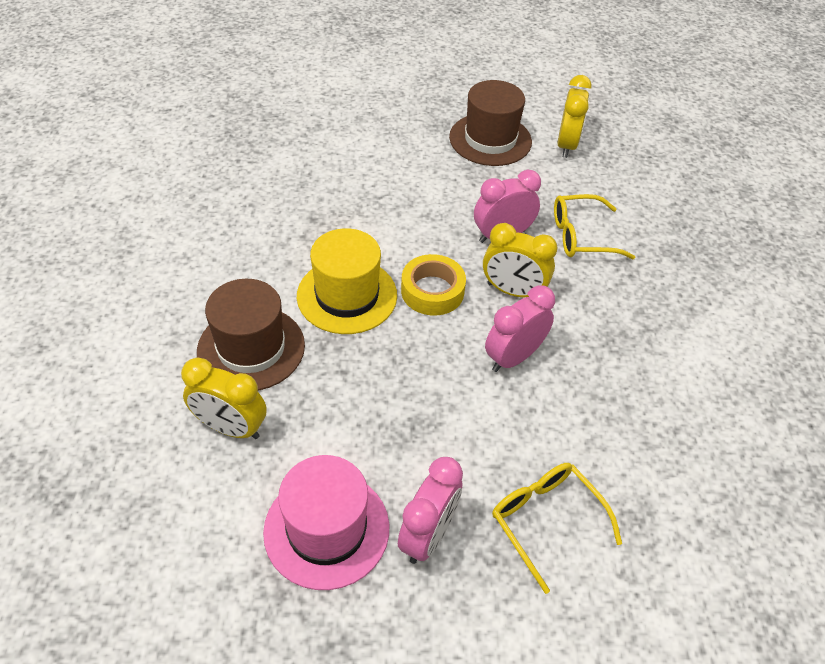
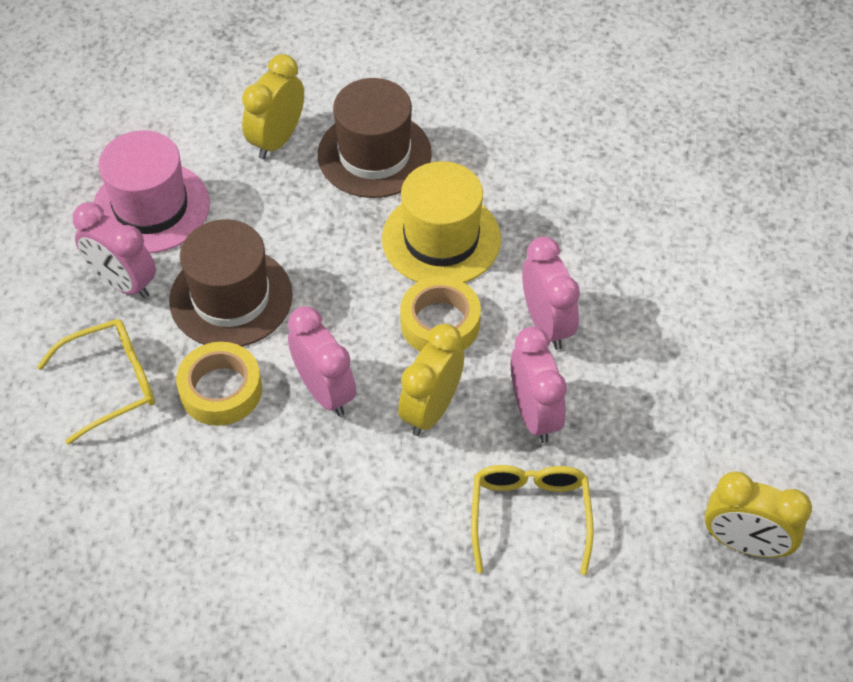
camera: 100 degrees right, 5 degrees up
(422, 232) = (547, 324): none -> pink clock
(490, 139) = (752, 435): brown hat -> brown hat (231, 297)
(530, 430) = (221, 390): none -> yellow tape

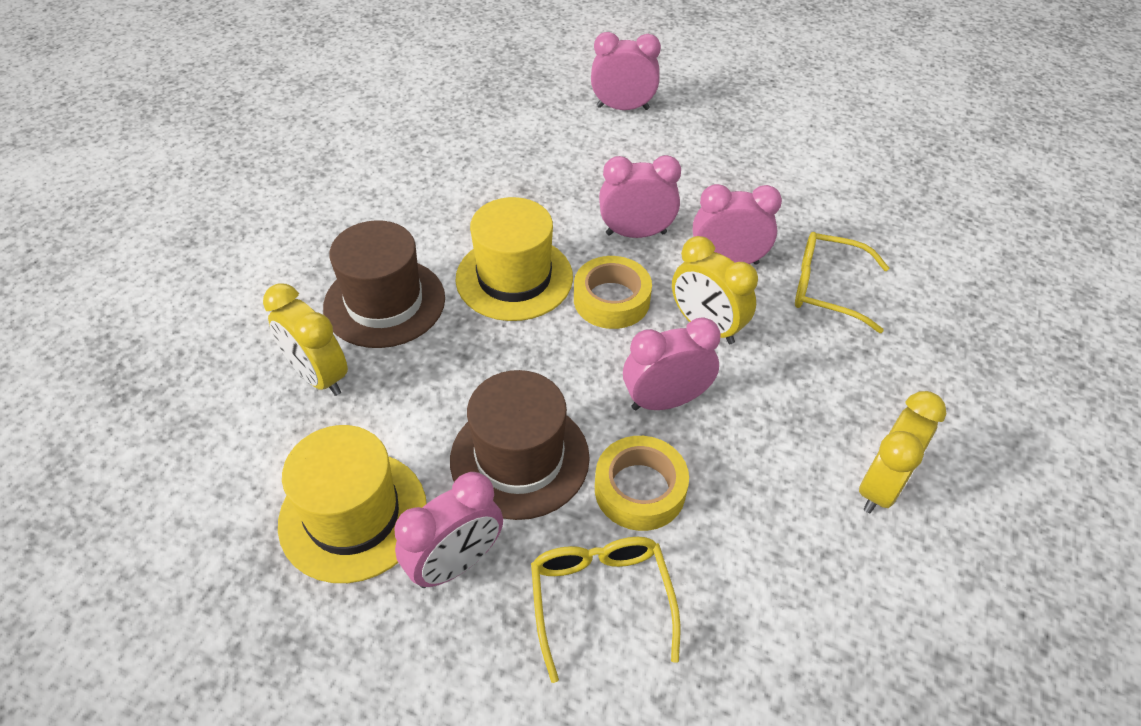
camera: 75 degrees left, 5 degrees down
(151, 207) = (353, 515): pink hat -> yellow hat
(744, 543) = (865, 181): yellow clock -> yellow clock (881, 486)
(765, 268) = (622, 108): none -> pink clock

